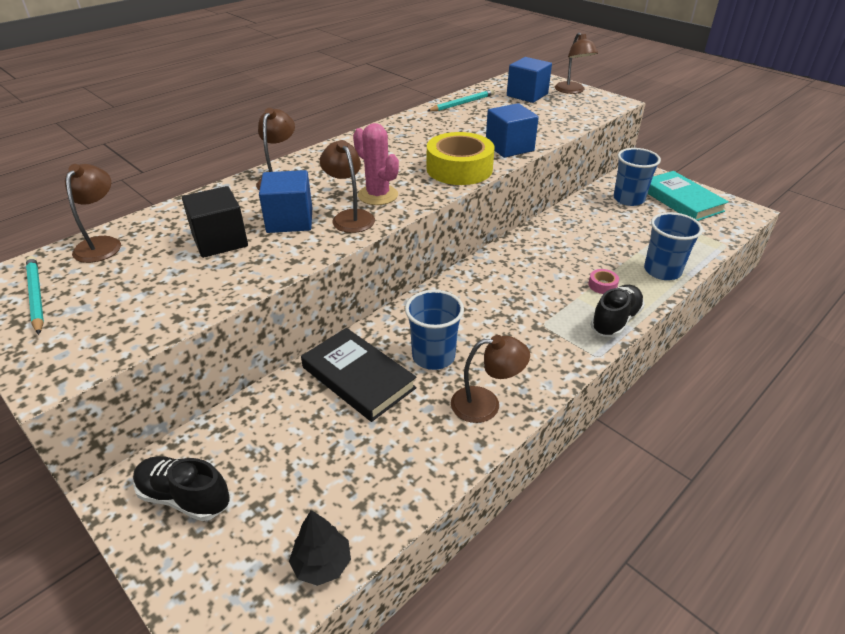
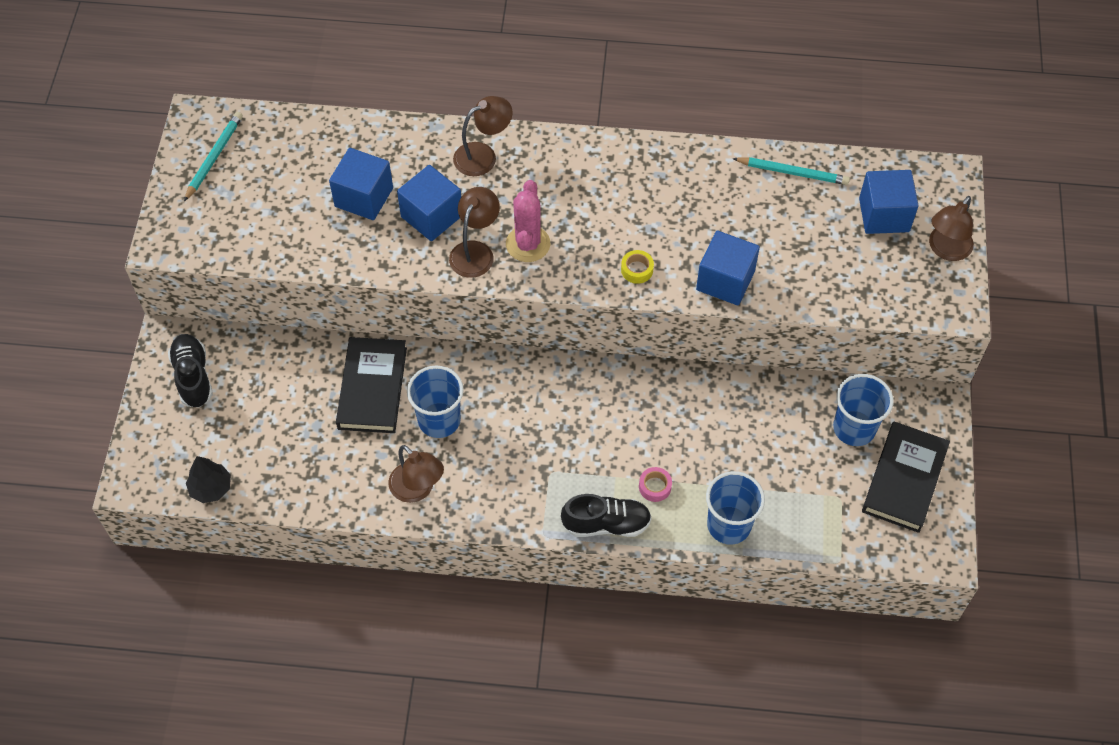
camera: 50 degrees right, 20 degrees up
(102, 244) = (294, 131): brown lamp -> none
(220, 241) = (364, 197): black cube -> blue cube
(459, 169) = (637, 270): yellow tape -> yellow tape, size x0.41
(681, 200) = (904, 479): turquoise book -> black book

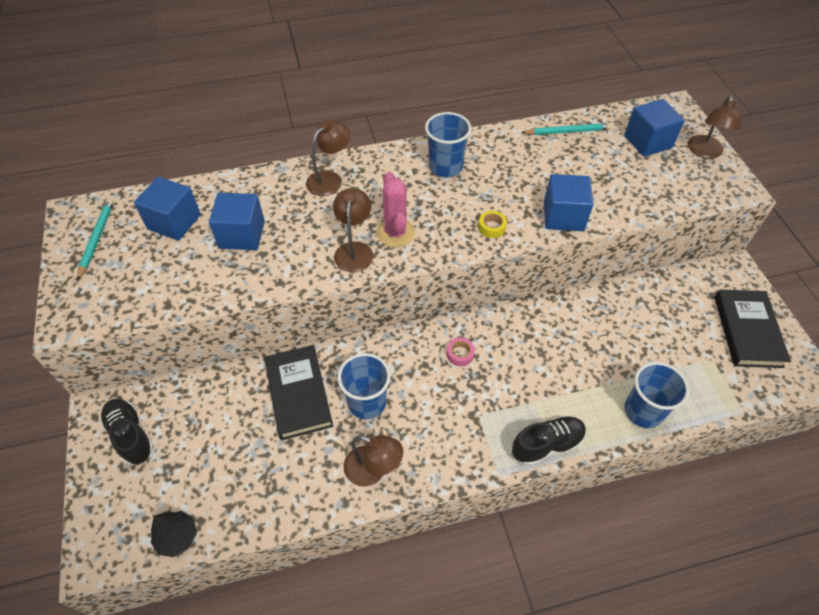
camera: 20 degrees left, 5 degrees down
(432, 216) = (306, 233): blue cube -> blue cube (174, 222)
(655, 487) = (569, 399): pink tape -> pink tape (460, 354)
(854, 428) = (689, 305): blue cup -> blue cup (445, 167)

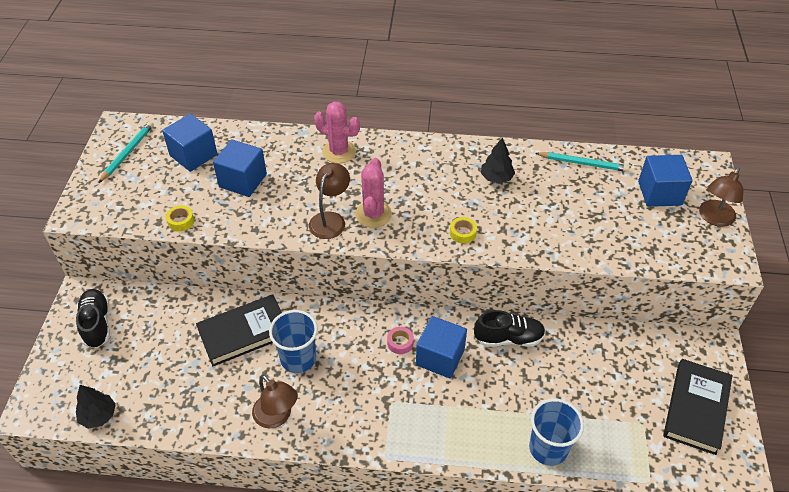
camera: 20 degrees right, 5 degrees down
(193, 296) = (181, 221): none -> yellow tape
(299, 394) = (244, 333): black book -> black book turned 60 degrees clockwise
(329, 179) = (339, 152): brown lamp -> pink cactus
(445, 167) = (448, 167): blue cup -> none
(496, 165) = (496, 178): none -> black tree
(547, 445) = (441, 447): black shoe -> black shoe (508, 338)
(563, 216) = (536, 241): blue cube -> blue cube (440, 357)

